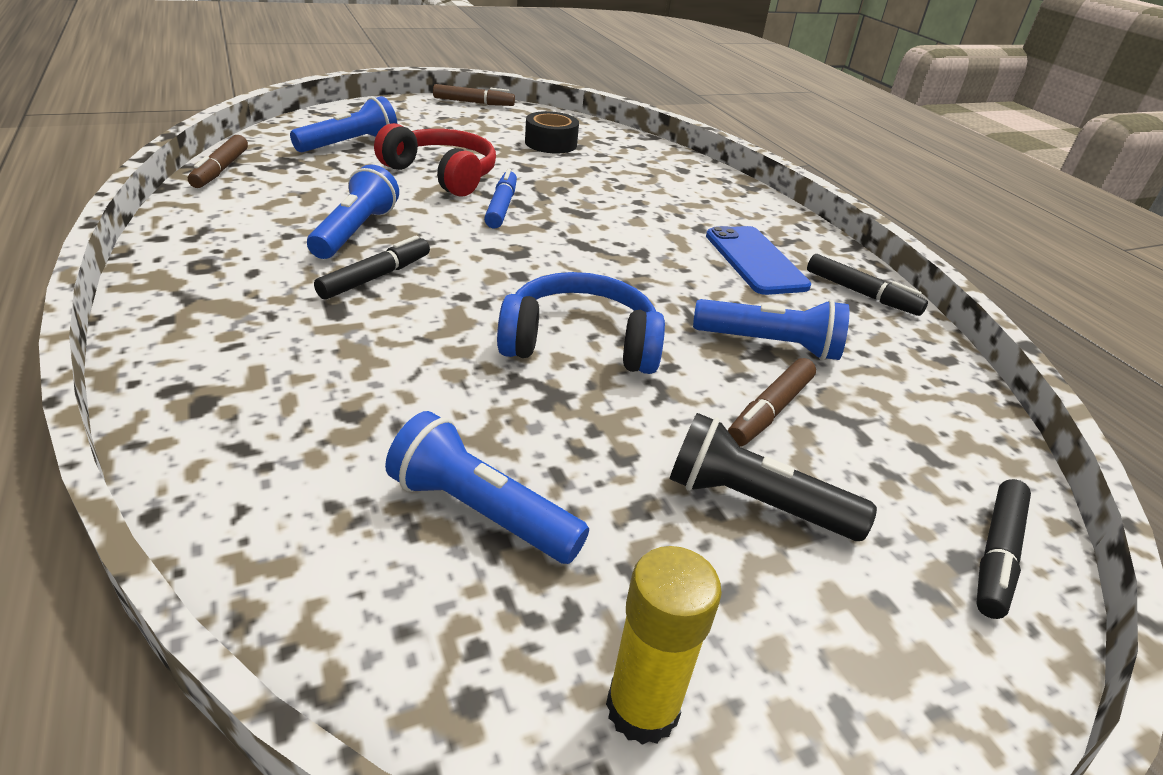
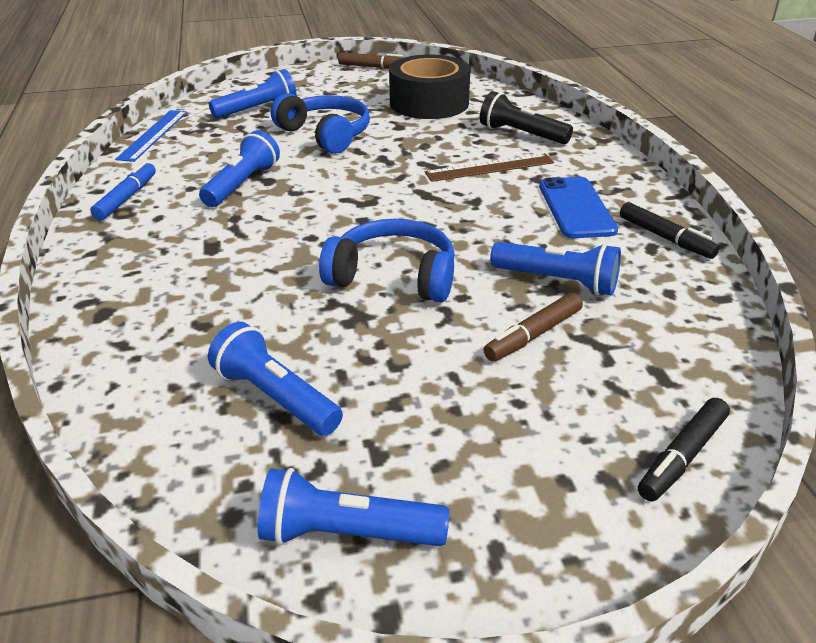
camera: 15 degrees right, 0 degrees up
(221, 169) = (153, 135): brown marker -> blue ruler
(375, 277) = (247, 222): black marker -> none
(442, 175) = (325, 134): red headphones -> blue headphones
(501, 207) = (366, 162): blue marker -> blue marker (126, 198)
(551, 143) = (429, 103): black tape -> black tape, size x1.72
(642, 708) = (347, 533): yellow glue stick -> blue flashlight
(644, 215) = (490, 168): none -> brown ruler
(754, 502) = (489, 403): black flashlight -> black flashlight (521, 134)

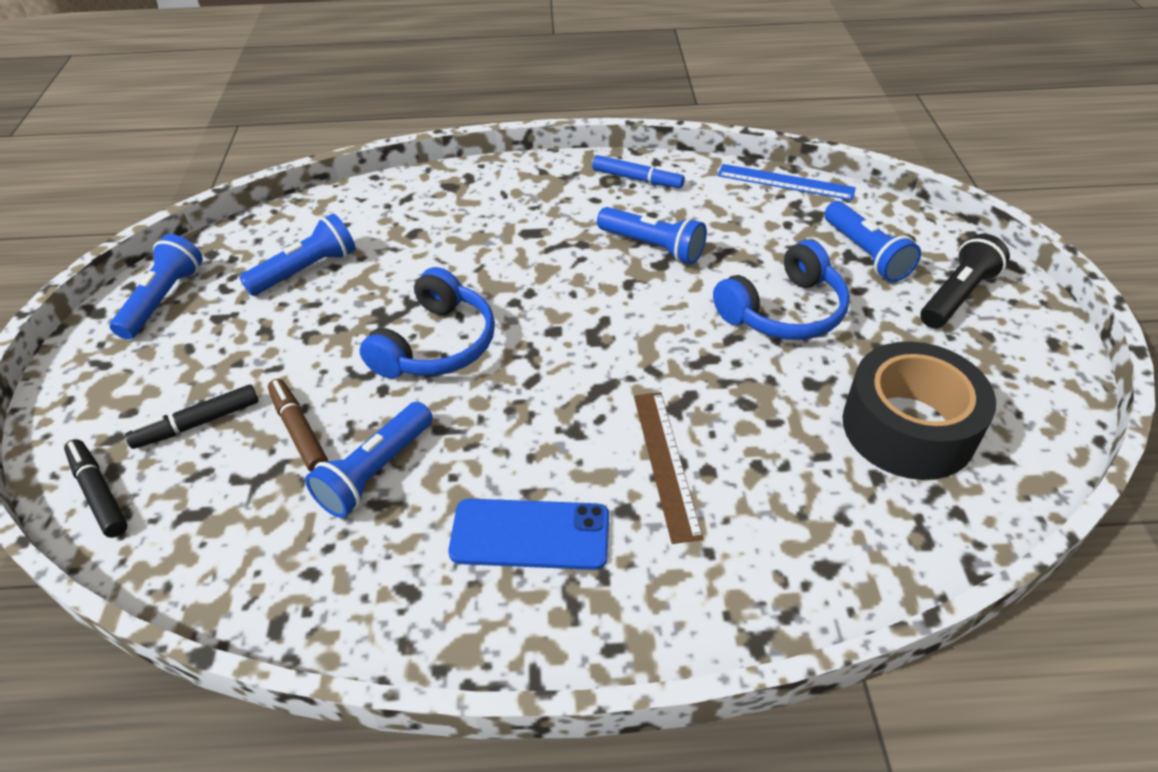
camera: 100 degrees right, 10 degrees up
(372, 67) = (1068, 374): brown marker -> none
(521, 134) = (781, 525): black flashlight -> black flashlight (957, 296)
(665, 238) = (424, 616): black marker -> black marker (198, 423)

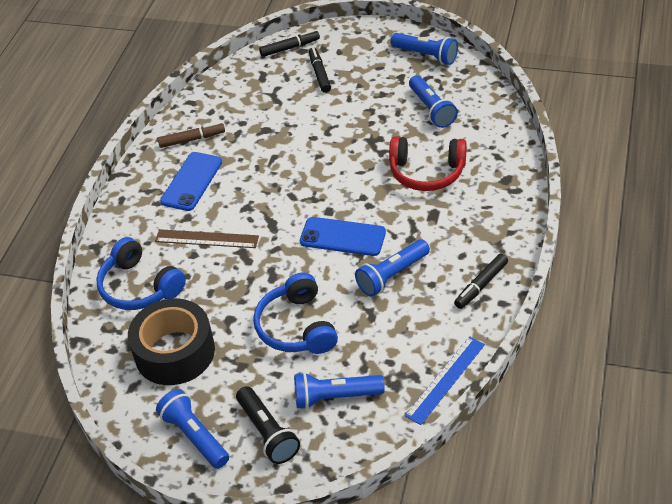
camera: 110 degrees right, 0 degrees up
(299, 431) = (297, 107): brown marker -> brown marker (191, 139)
(375, 471) = (257, 132): blue flashlight -> blue flashlight (195, 436)
(436, 344) = (339, 160): blue headphones -> blue headphones (139, 287)
(449, 251) = (427, 172): none -> red headphones
(601, 304) = (342, 237): none -> blue phone
(637, 179) = (481, 285): blue marker -> black marker

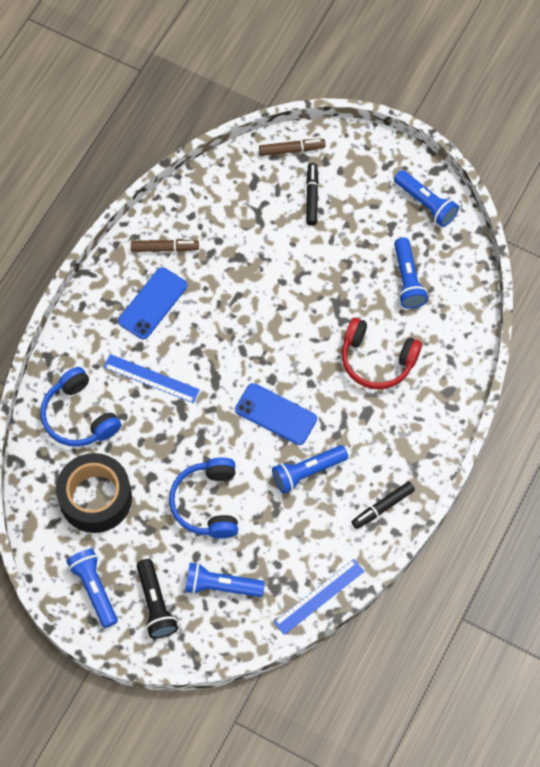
camera: 10 degrees right, 20 degrees up
(207, 239) = (151, 378): brown ruler -> blue ruler
(289, 48) = (291, 150): black marker -> brown marker

